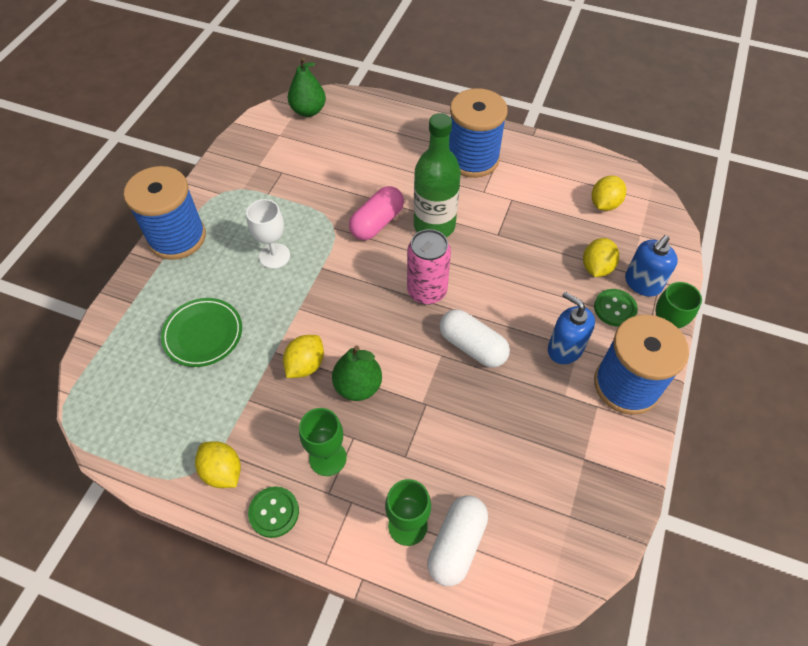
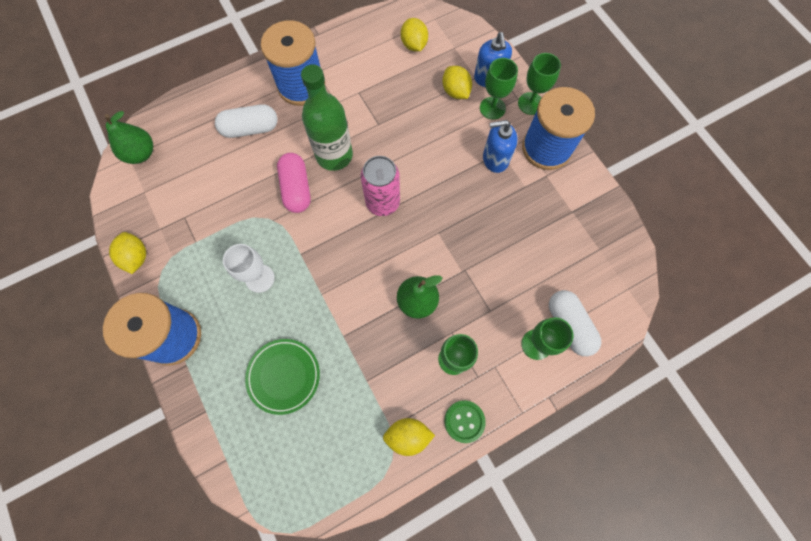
camera: 50 degrees left, 15 degrees up
(305, 365) = (372, 323): yellow lemon -> yellow lemon (136, 257)
(472, 346) = (448, 209): white capsule -> white capsule (250, 128)
(615, 308) = (492, 108): green button -> green goblet

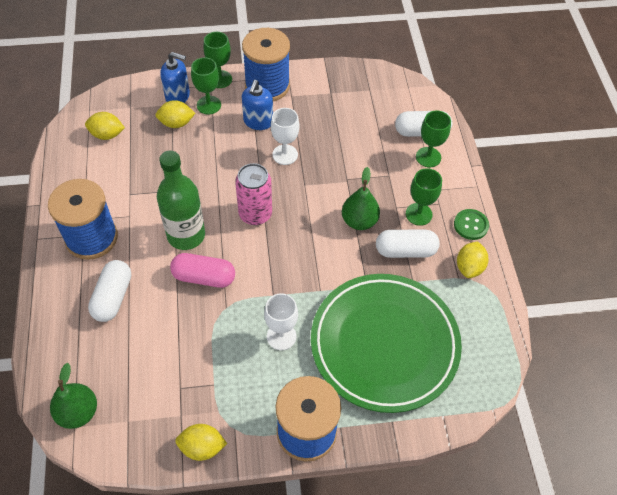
camera: 70 degrees left, 15 degrees down
(284, 376) = (384, 344): green plate -> green plate, size x2.09
(401, 360) = (405, 250): none -> white capsule
(466, 200) = (285, 154): none -> white goblet

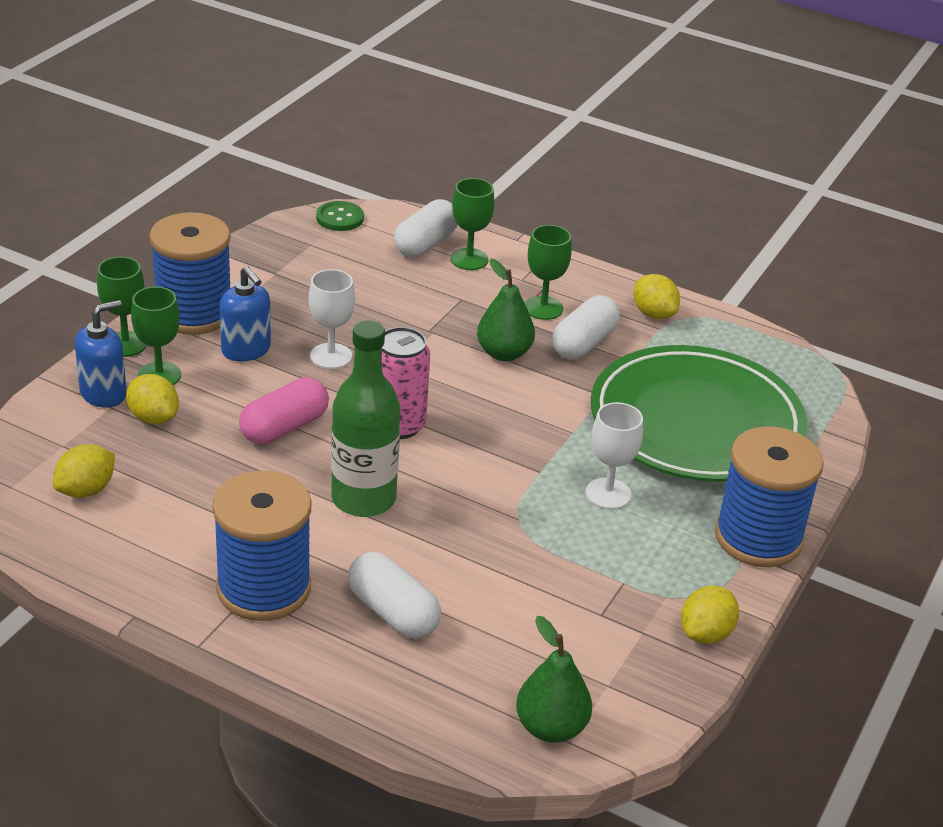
camera: 55 degrees left, 20 degrees down
(176, 123) = (153, 418): yellow lemon -> yellow lemon turned 75 degrees counterclockwise
(204, 277) = (450, 515): pink capsule -> pink capsule (284, 427)
(471, 225) = (598, 283): green button -> green button (340, 218)

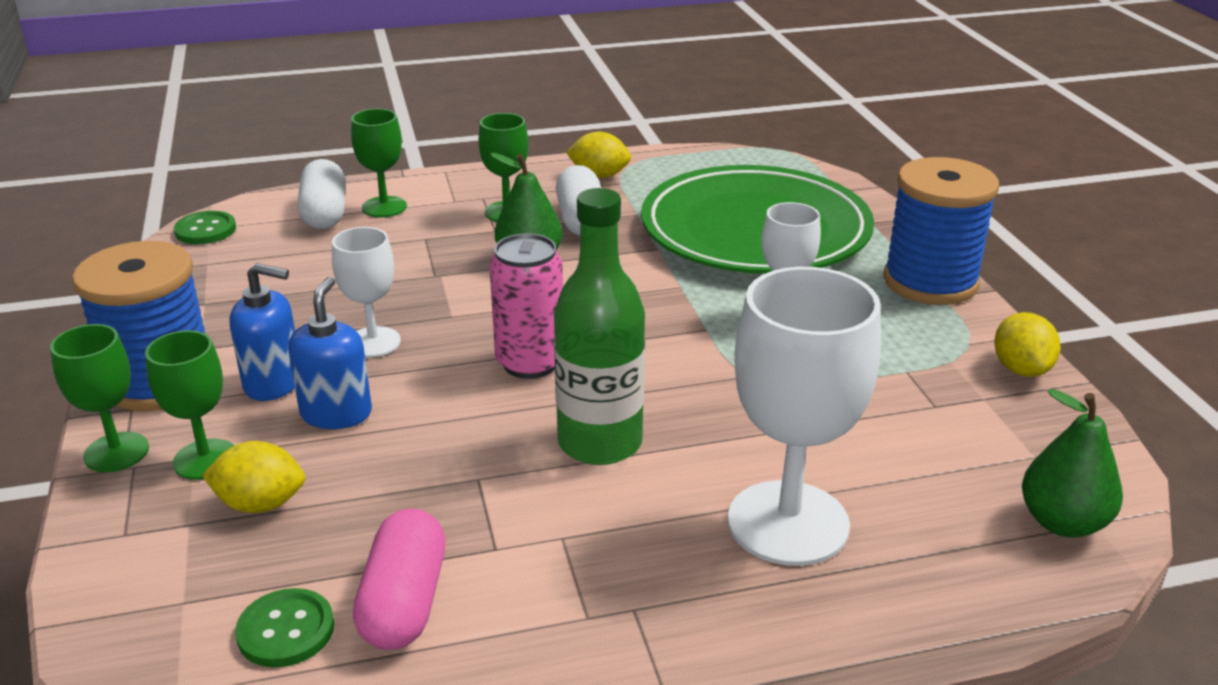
camera: 40 degrees left, 5 degrees down
(86, 490) = (286, 630): yellow lemon -> green button
(103, 393) = (159, 516): blue soap dispenser -> blue soap dispenser (336, 413)
(264, 588) = (640, 590): blue spool -> none
(284, 427) = (423, 428): pink capsule -> pink capsule (404, 602)
(393, 612) = (788, 523): white capsule -> white goblet

